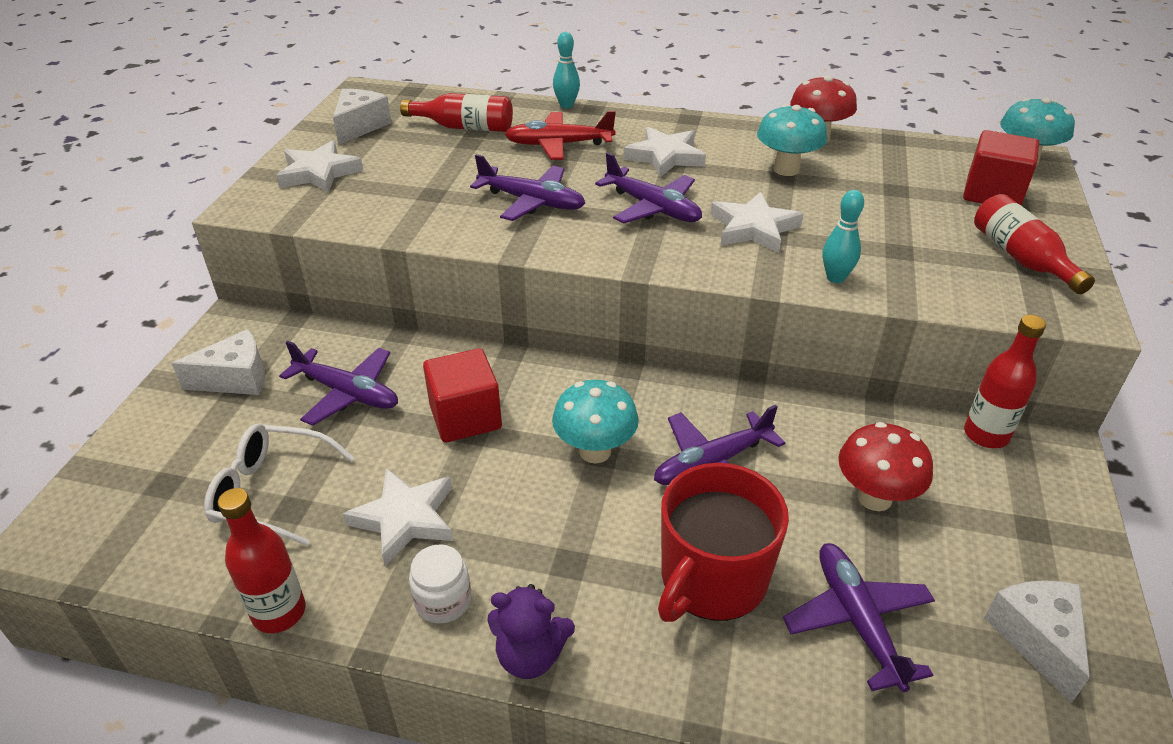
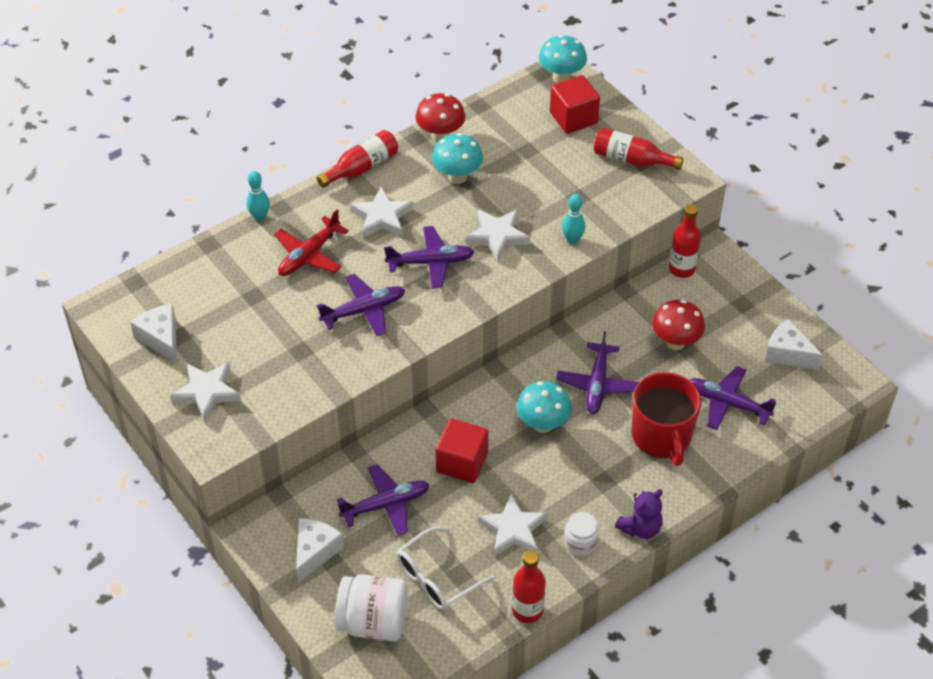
camera: 50 degrees left, 10 degrees up
(162, 475) = (373, 622): none -> white jar
(464, 127) = (229, 286): red bottle -> red bottle (362, 168)

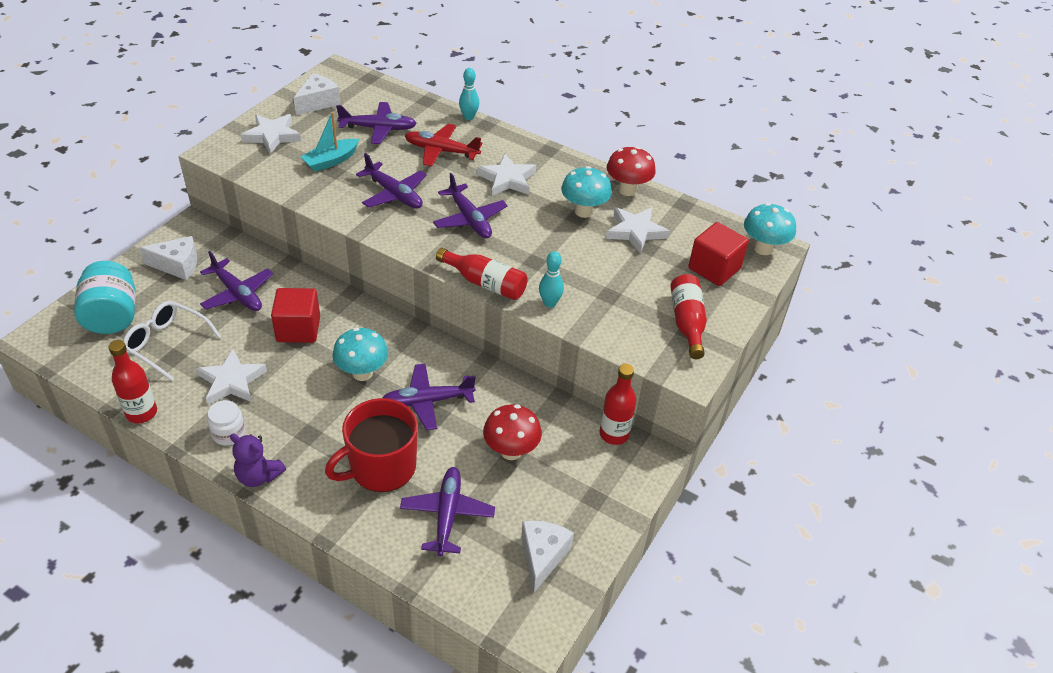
camera: 65 degrees right, 5 degrees down
(241, 297) = (378, 128): none -> purple plane
(280, 349) = (331, 161): none -> turquoise boat
(362, 168) = (558, 155): red bottle -> red bottle (485, 283)
(373, 622) = (112, 316): white jar -> turquoise jar
(497, 236) = (525, 252): white star -> white star (635, 232)

